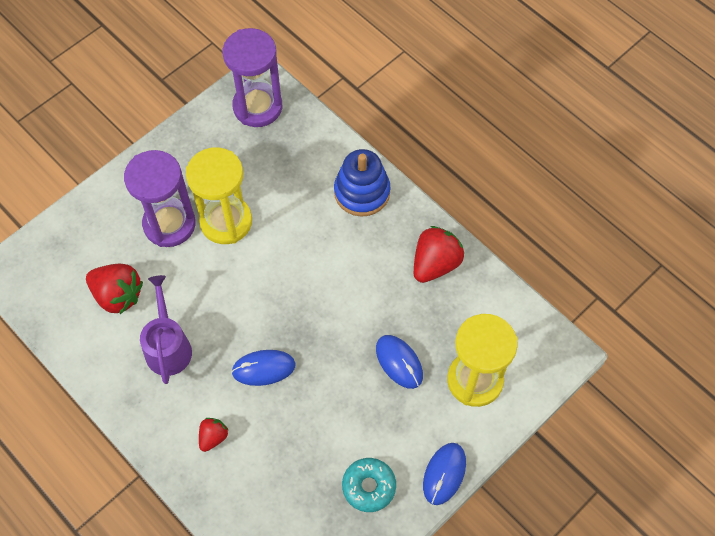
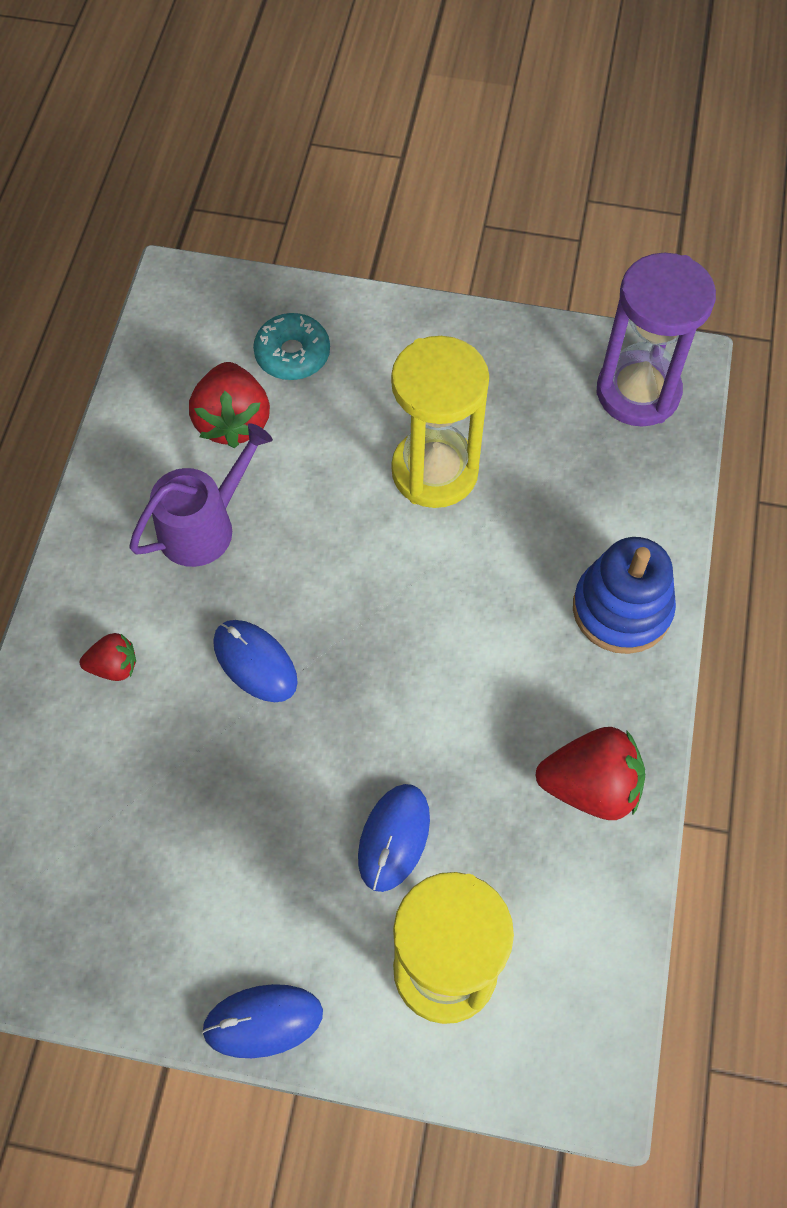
camera: 55 degrees right, 0 degrees up
(169, 224) = (377, 410): purple hourglass -> none
(369, 487) = (173, 922): turquoise donut -> turquoise donut (292, 354)

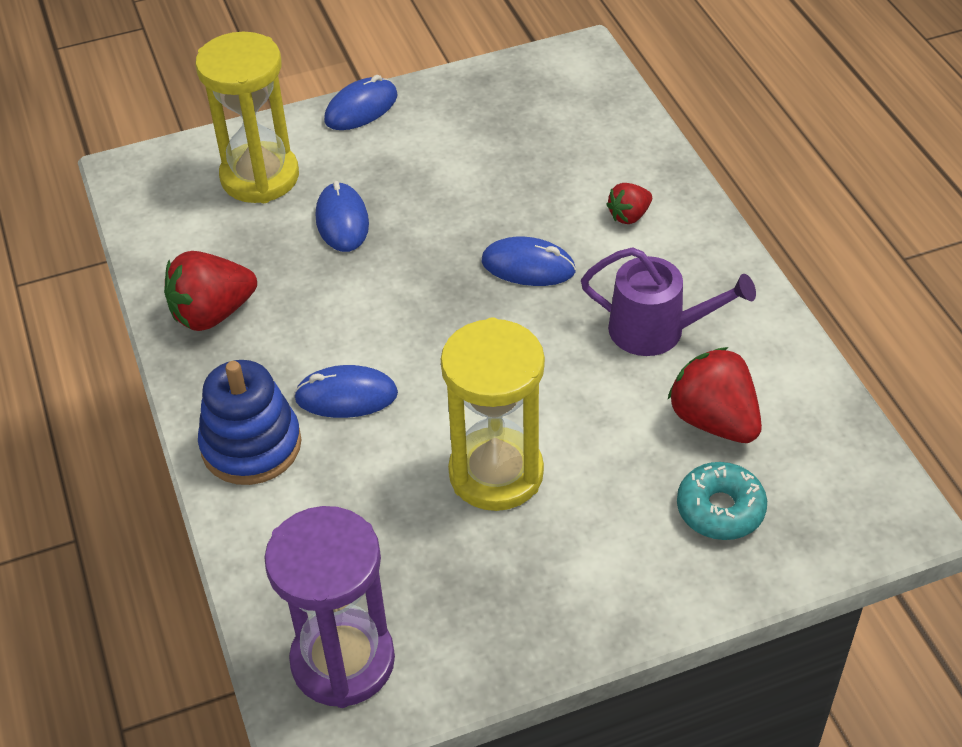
camera: 150 degrees right, 15 degrees down
(203, 526) = (656, 330): purple watering can -> purple watering can turned 90 degrees counterclockwise
(512, 613) = (346, 396): none -> blue mouse

